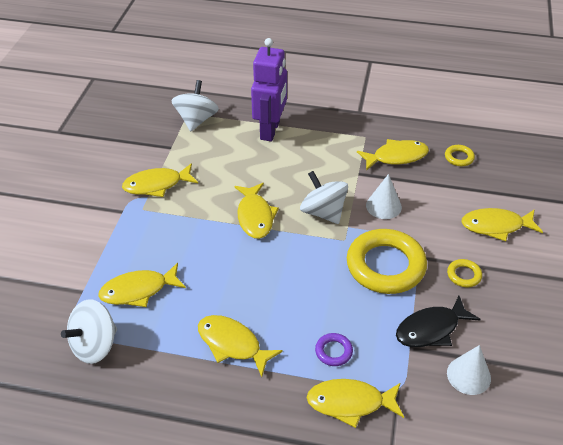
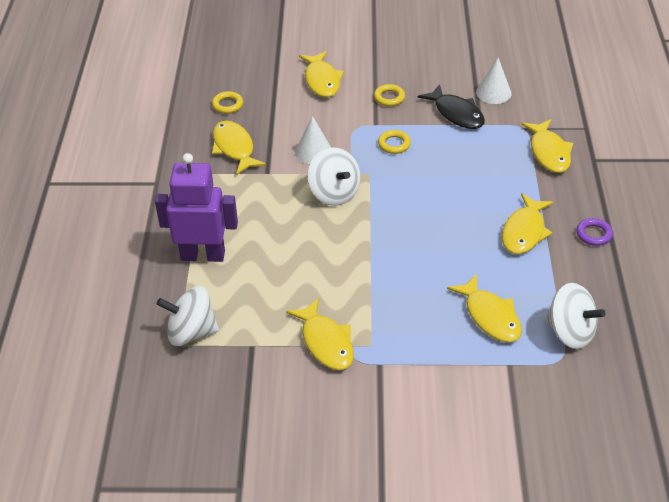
camera: 100 degrees left, 0 degrees up
(255, 216) = (355, 244): yellow fish -> none
(323, 212) = (334, 193): white spinning top -> white spinning top turned 75 degrees counterclockwise
(333, 351) = (503, 167): purple ring -> purple ring (593, 234)
(385, 266) = (394, 144): yellow ring -> yellow ring, size x0.43

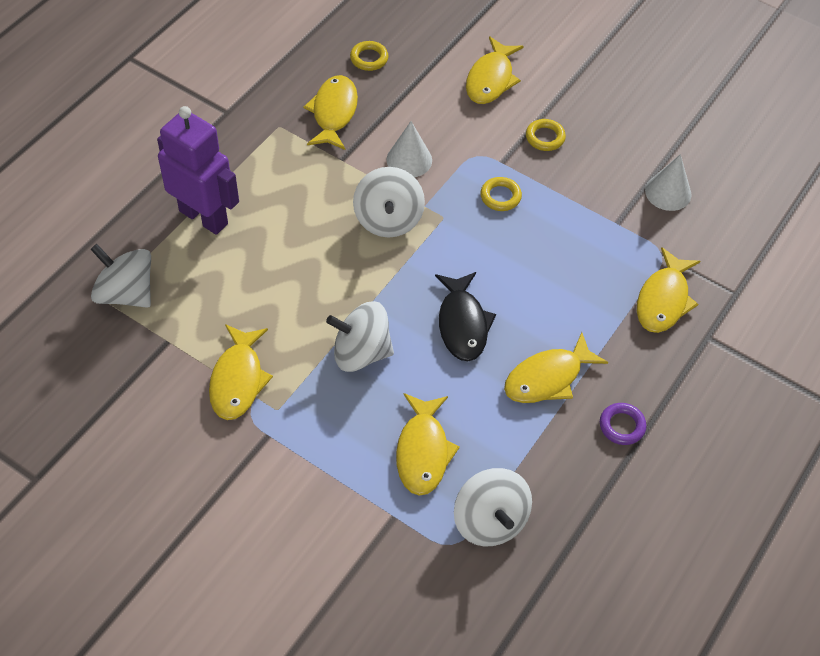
camera: 30 degrees right, 10 degrees up
(393, 280) = (361, 352): none -> white spinning top
(456, 113) = (602, 196): black fish -> black fish (462, 324)

